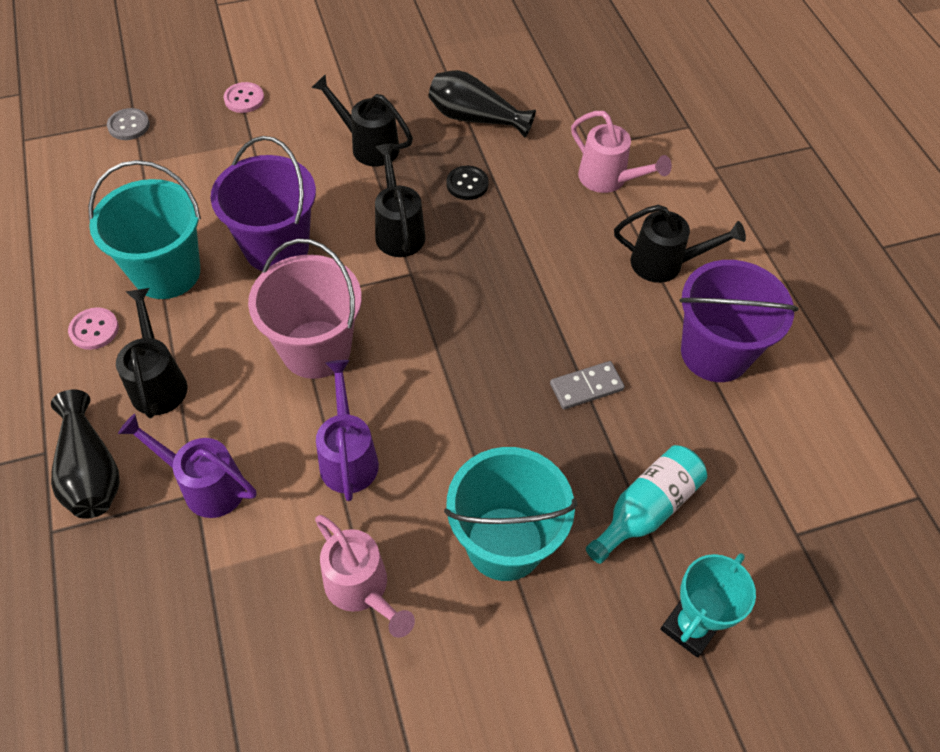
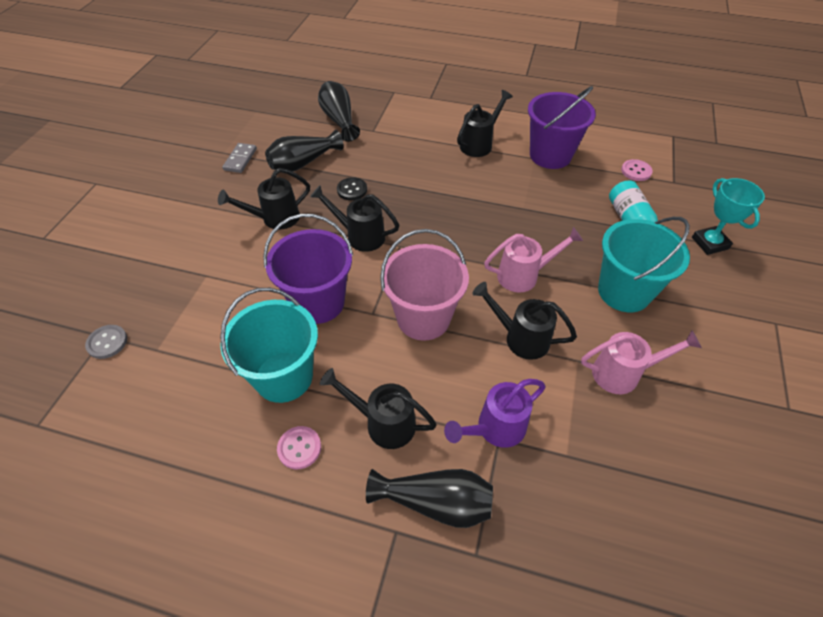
camera: 55 degrees left, 5 degrees down
(244, 99) = (160, 262): pink button -> pink button (636, 171)
(348, 457) = (520, 338): purple watering can -> black watering can
(581, 106) = (339, 120): none -> black vase
(586, 387) = (539, 211): grey domino -> grey domino (240, 159)
(608, 179) = (403, 135): pink watering can -> pink watering can (523, 275)

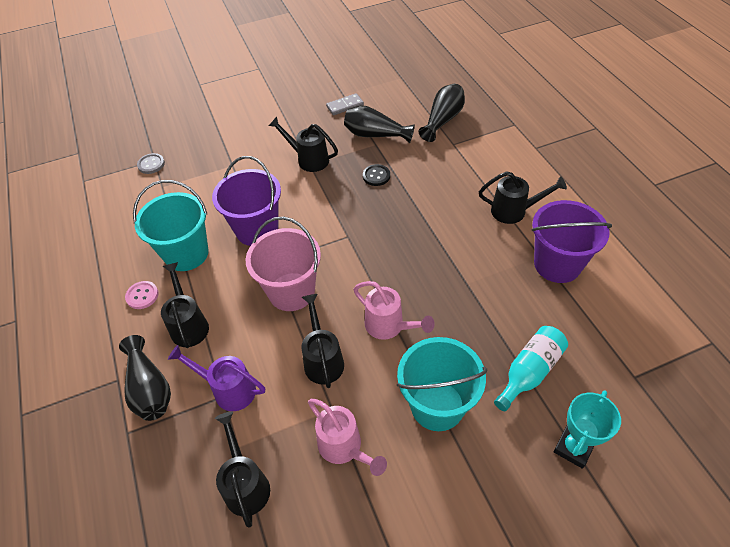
camera: 55 degrees right, 0 degrees up
(360, 236) = (336, 210): black watering can -> black watering can (246, 484)
(636, 171) = (613, 338): pink button -> none

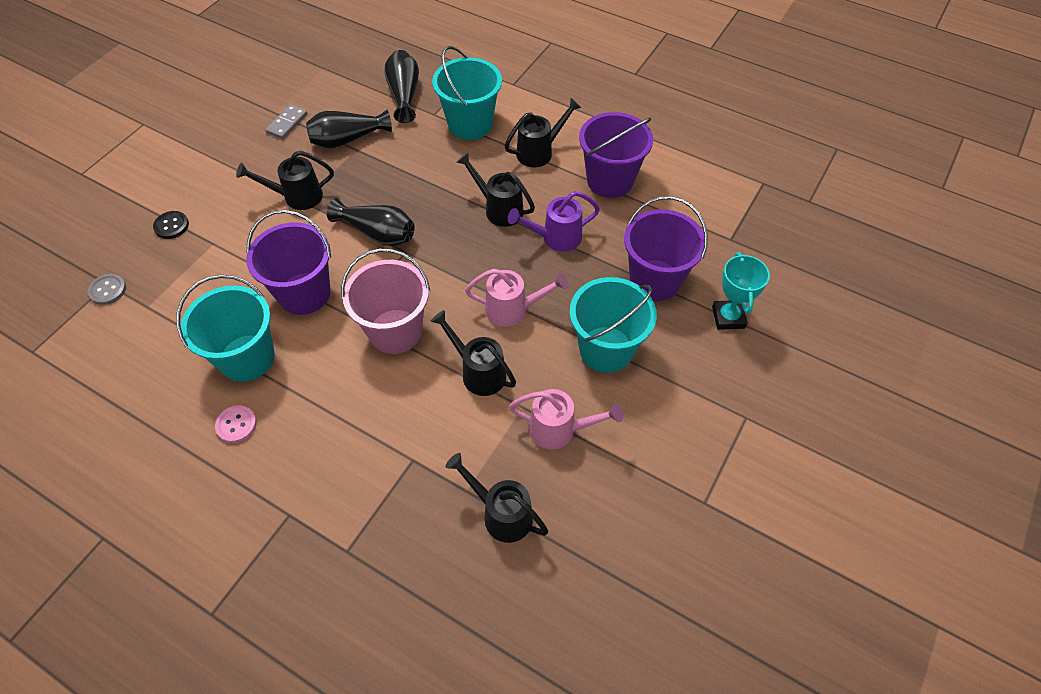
camera: 40 degrees left, 5 degrees up
(150, 389) = (332, 500): black vase -> black vase (378, 233)
(189, 325) = (317, 421): black watering can -> black watering can (499, 209)
(229, 389) = (413, 451): purple watering can -> purple watering can (556, 238)
(376, 176) = (384, 180): black button -> black button (171, 226)
(475, 164) = (470, 124): none -> turquoise bucket
(529, 372) = (655, 280): turquoise bottle -> purple bucket

